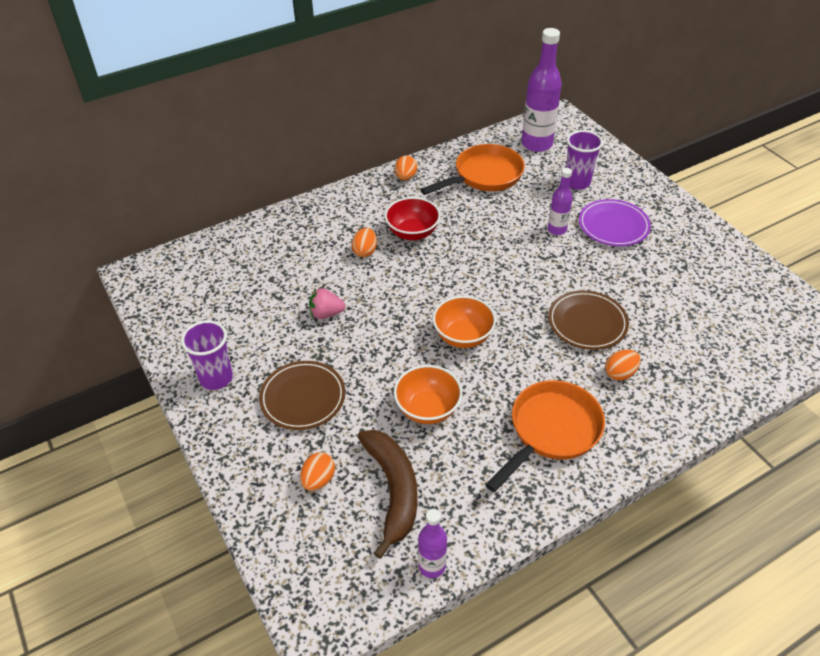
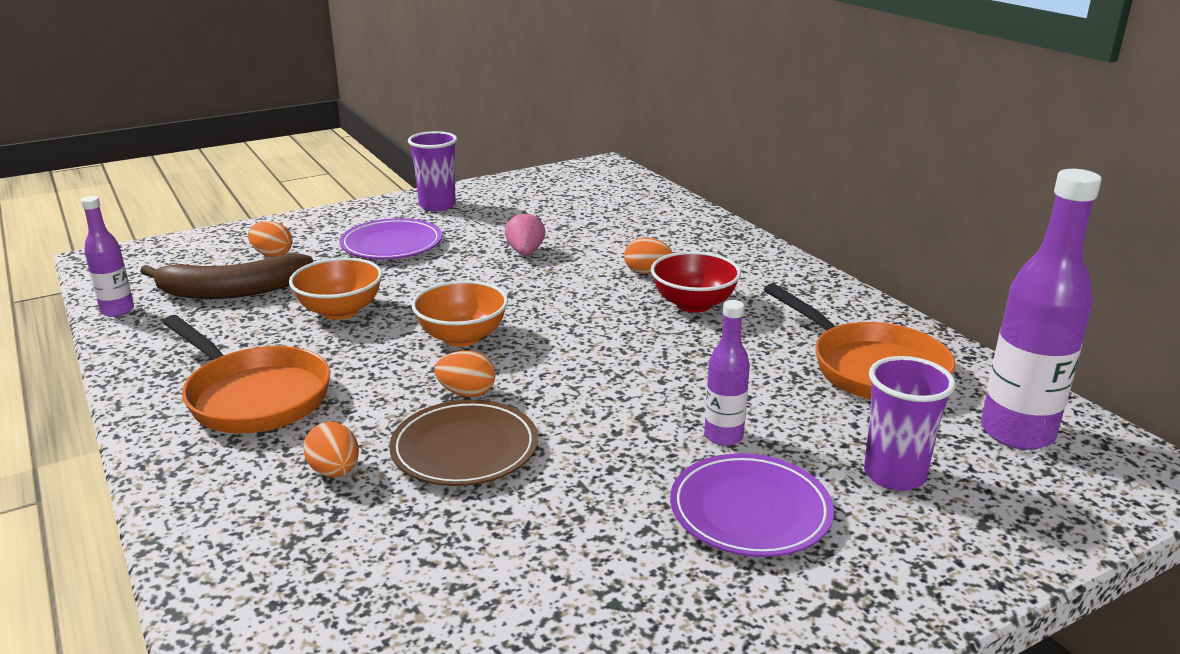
camera: 90 degrees right, 20 degrees down
(303, 397) = (391, 244): brown plate -> purple plate
(405, 177) = (836, 300): orange egg -> orange egg (467, 393)

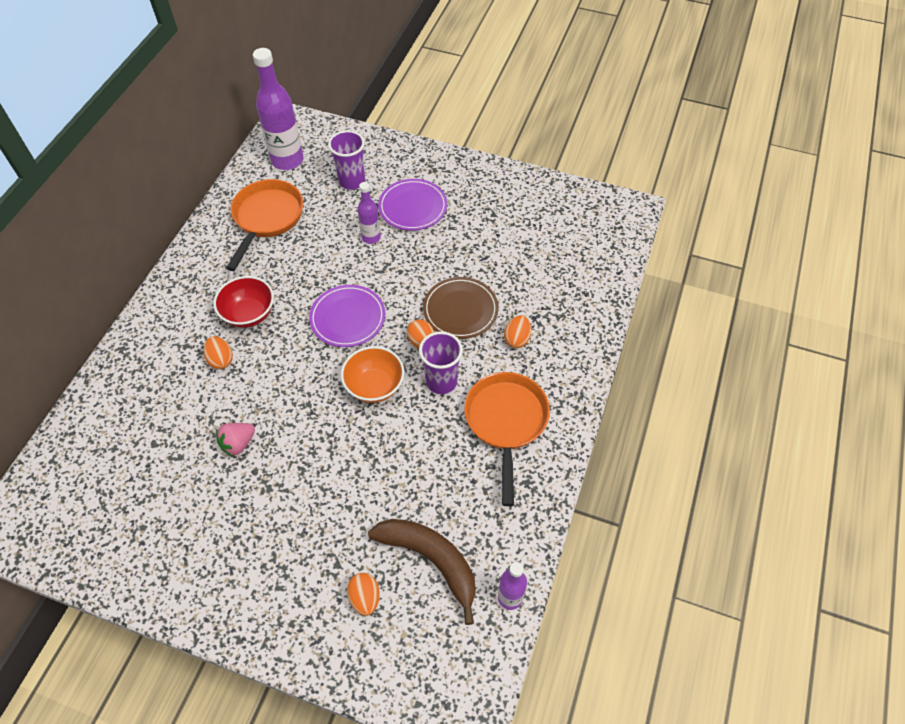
camera: 130 degrees left, 30 degrees up
(340, 311) = (399, 471): orange bowl -> none
(391, 244) = (287, 536): purple plate -> purple plate (348, 318)
(437, 205) = (190, 576): purple cup -> purple cup (441, 381)

